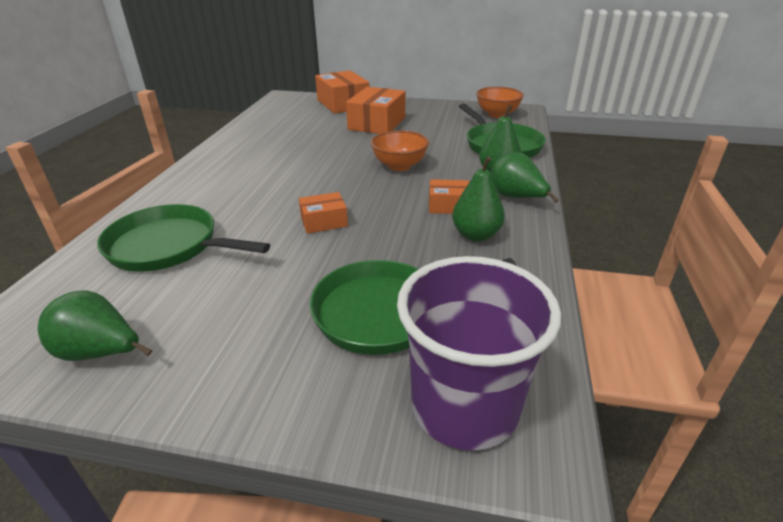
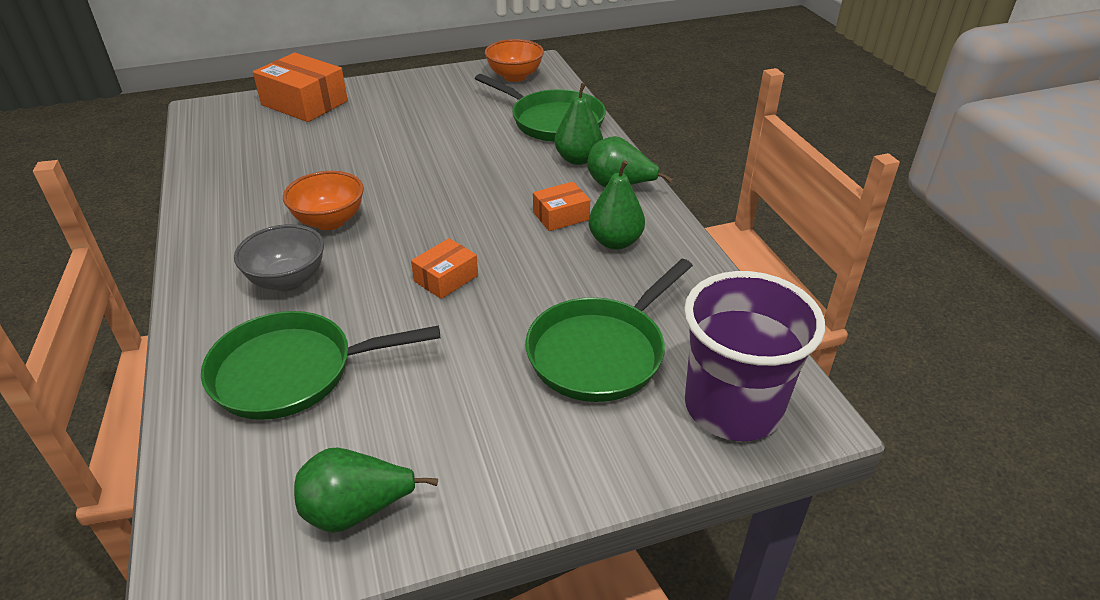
camera: 30 degrees left, 5 degrees up
(227, 193) = (288, 280): none -> grey bowl
(377, 123) = (381, 124): orange box -> none
(399, 166) = (464, 180): orange bowl -> orange bowl (329, 221)

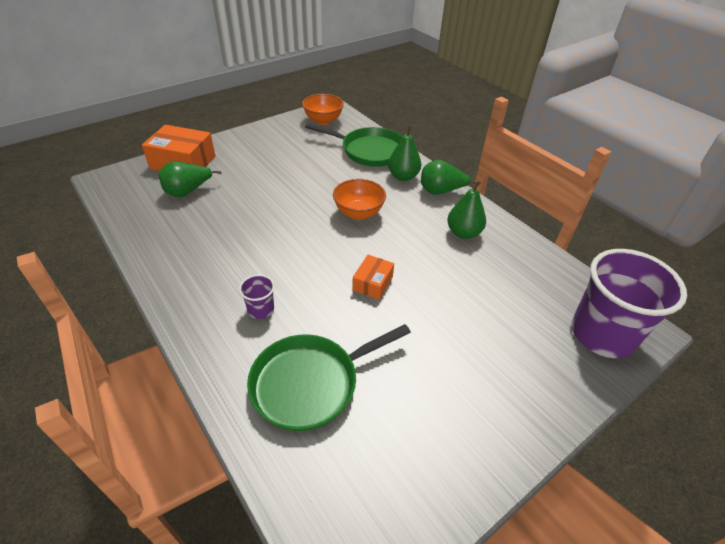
camera: 20 degrees left, 5 degrees up
(288, 280) = (261, 309): grey bowl -> purple cup
(329, 221) = (262, 255): orange bowl -> orange bowl (358, 213)
(357, 511) = (425, 480): green pear -> green pear (188, 192)
(561, 216) = (418, 220): orange box -> none
(600, 352) = (504, 315): green pan -> none

